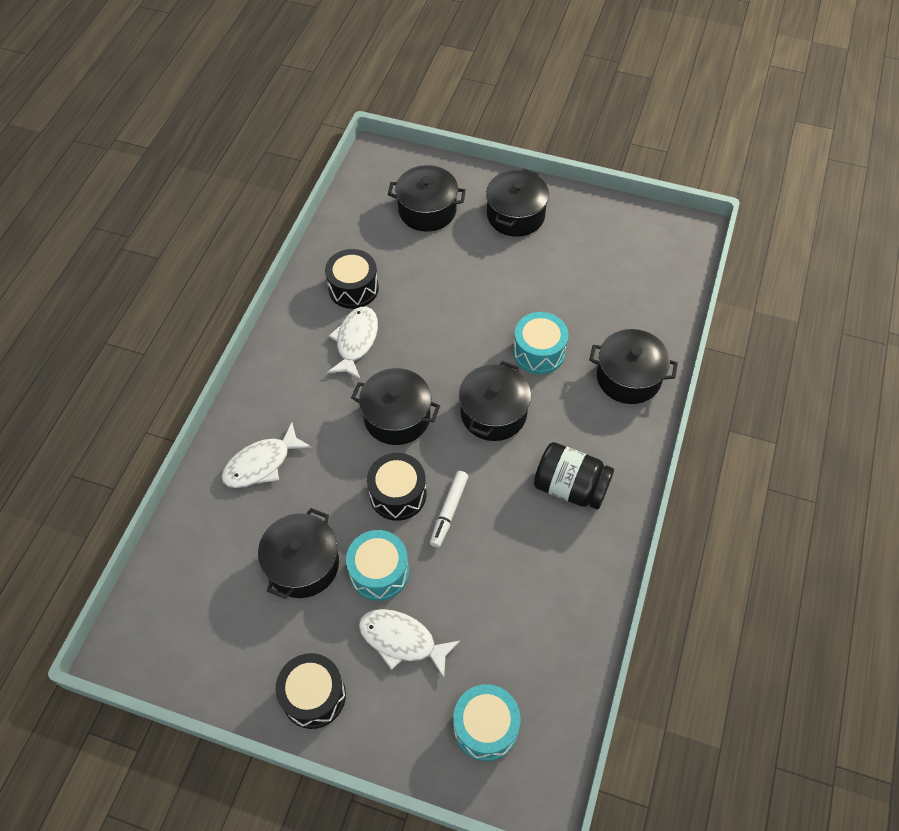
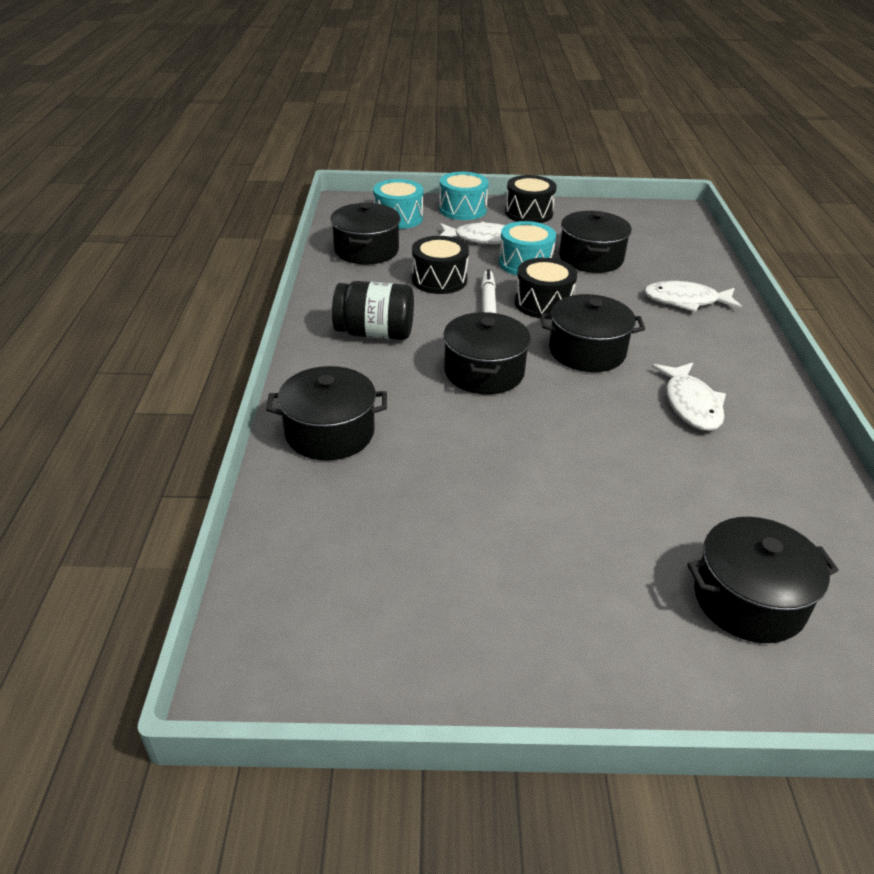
camera: 160 degrees right, 20 degrees down
(262, 464) = (686, 301): white fish -> white fish turned 120 degrees counterclockwise
(353, 288) = (750, 459): black drum -> black drum (439, 280)
(515, 215) = (593, 629): black pot -> black pot (366, 250)
(539, 352) = (457, 437): turquoise drum -> turquoise drum (462, 209)

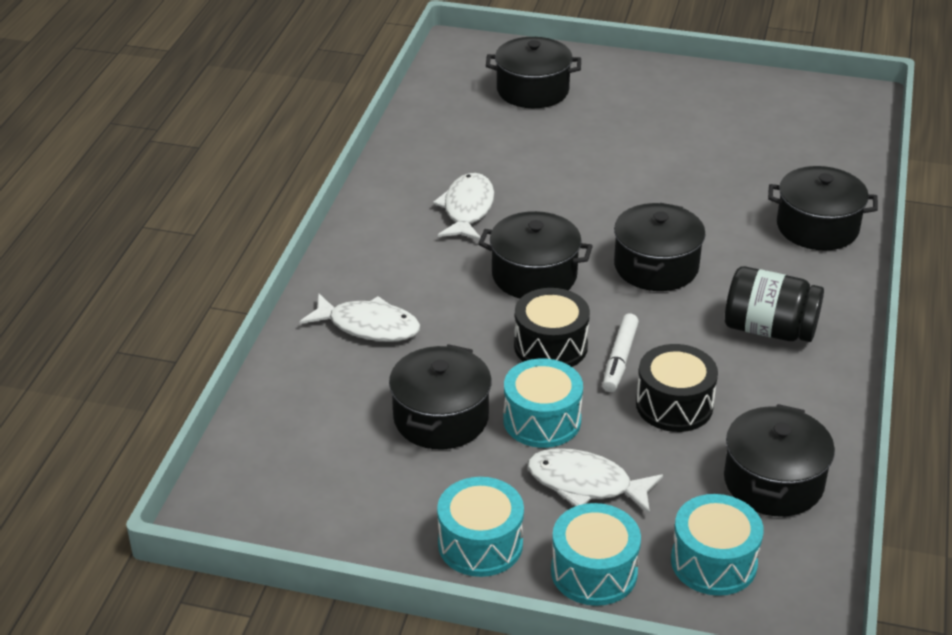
camera: 165 degrees left, 0 degrees up
(528, 213) = (480, 544): black drum -> turquoise drum

